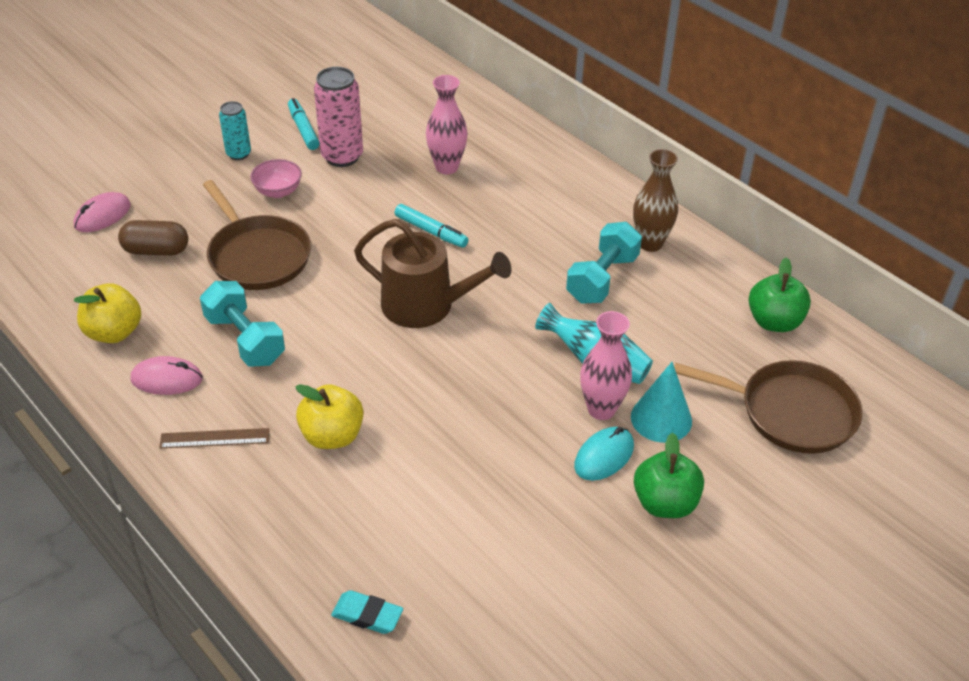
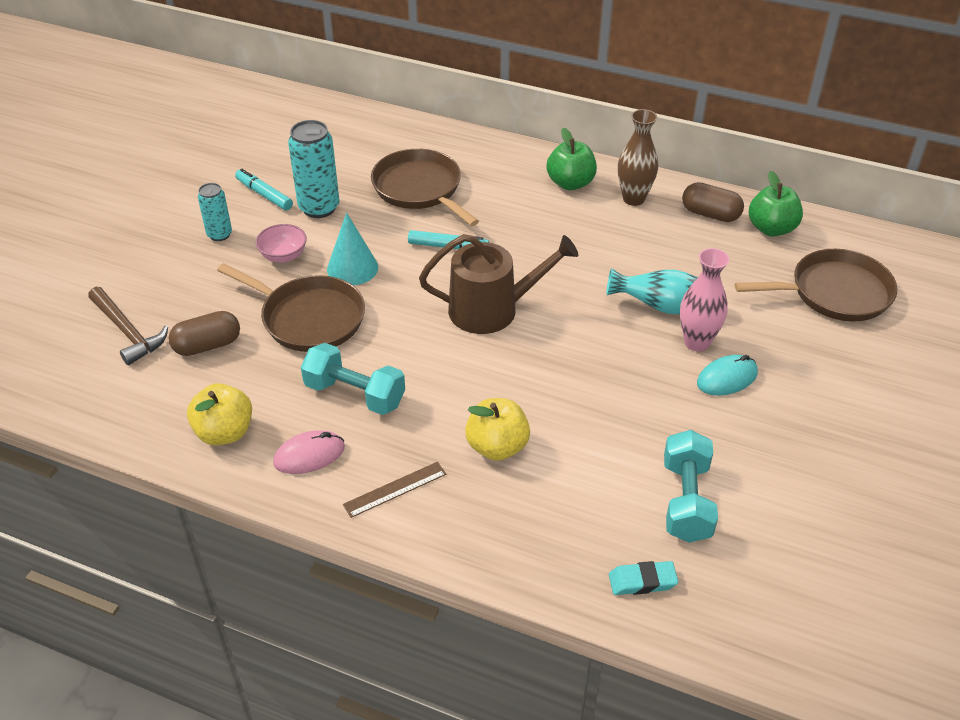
camera: 25 degrees left, 0 degrees up
(102, 216) = (128, 332): pink mouse -> brown hammer
(342, 156) = (319, 208): pink can -> turquoise can
(447, 167) = (419, 189): pink vase -> brown pan
(602, 279) = (618, 239): turquoise dumbbell -> turquoise dumbbell (686, 501)
(604, 456) = (727, 378): turquoise mouse -> turquoise mouse turned 45 degrees clockwise
(661, 418) = (746, 333): turquoise cone -> turquoise cone (352, 268)
(665, 503) = (799, 396): green apple -> green apple (570, 183)
(719, 285) = (710, 214): none -> brown capsule

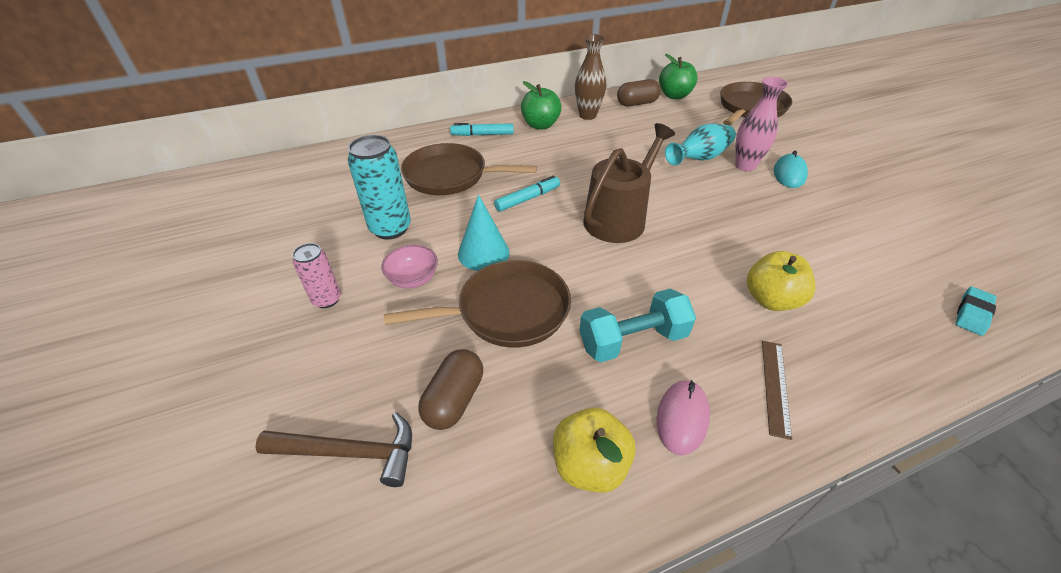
camera: 45 degrees left, 0 degrees up
(219, 234) = (327, 299): turquoise can -> pink can
(264, 195) = (326, 246): turquoise marker -> turquoise marker (482, 135)
(686, 501) = (896, 249): turquoise dumbbell -> none

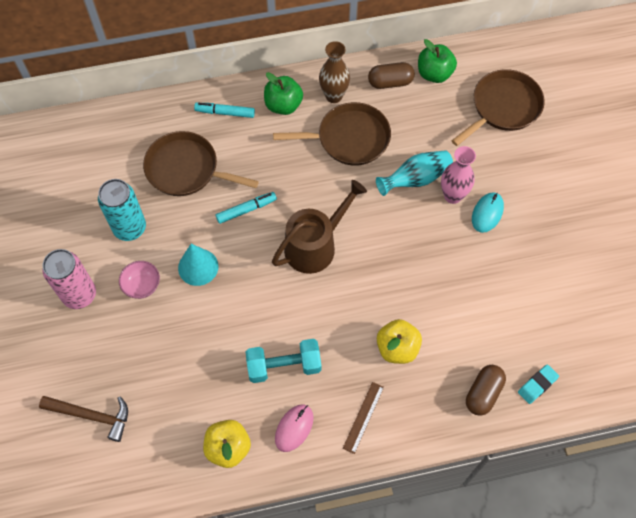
camera: 10 degrees right, 20 degrees up
(327, 299) = (79, 295): pink can -> pink can, size x1.67
(454, 399) = (157, 391): brown capsule -> brown capsule (483, 393)
(507, 311) = (205, 326): brown pan -> brown pan (349, 138)

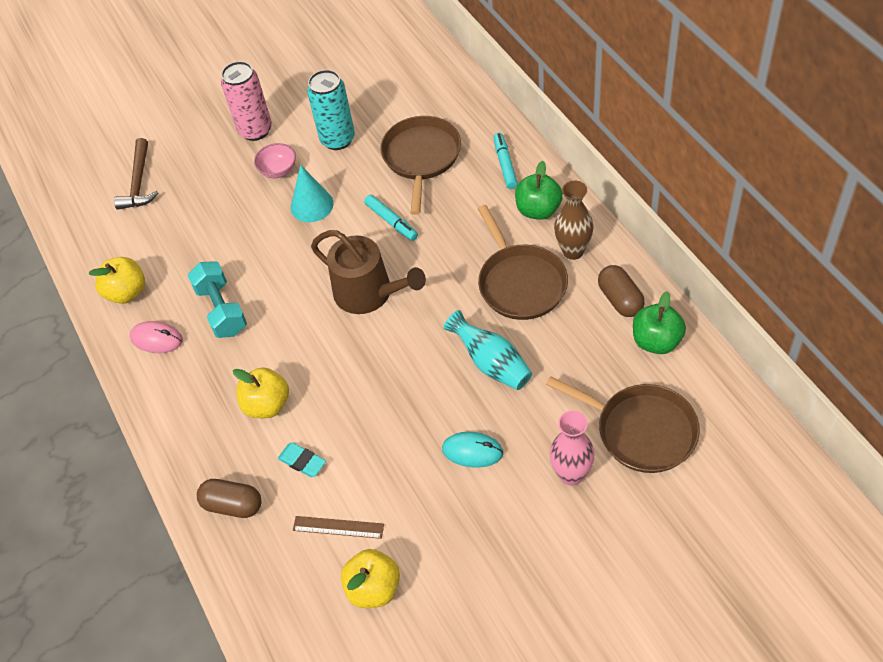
camera: 80 degrees right, 10 degrees down
(363, 417) = (180, 396): brown ruler -> brown ruler (338, 527)
(453, 196) = (483, 408): pink vase -> pink vase (571, 474)
(537, 385) = (256, 561): turquoise eraser -> turquoise eraser (302, 462)
(579, 307) = (374, 588): none -> yellow apple

